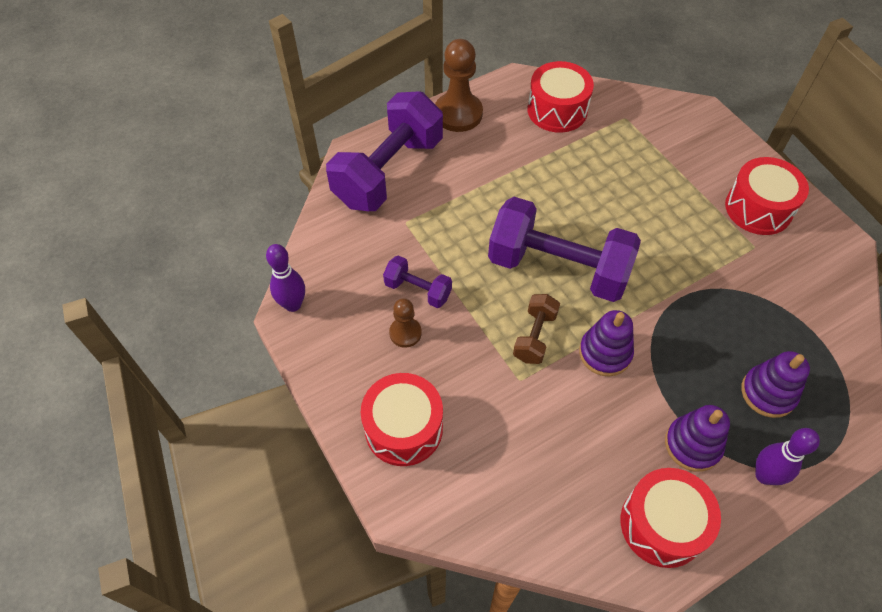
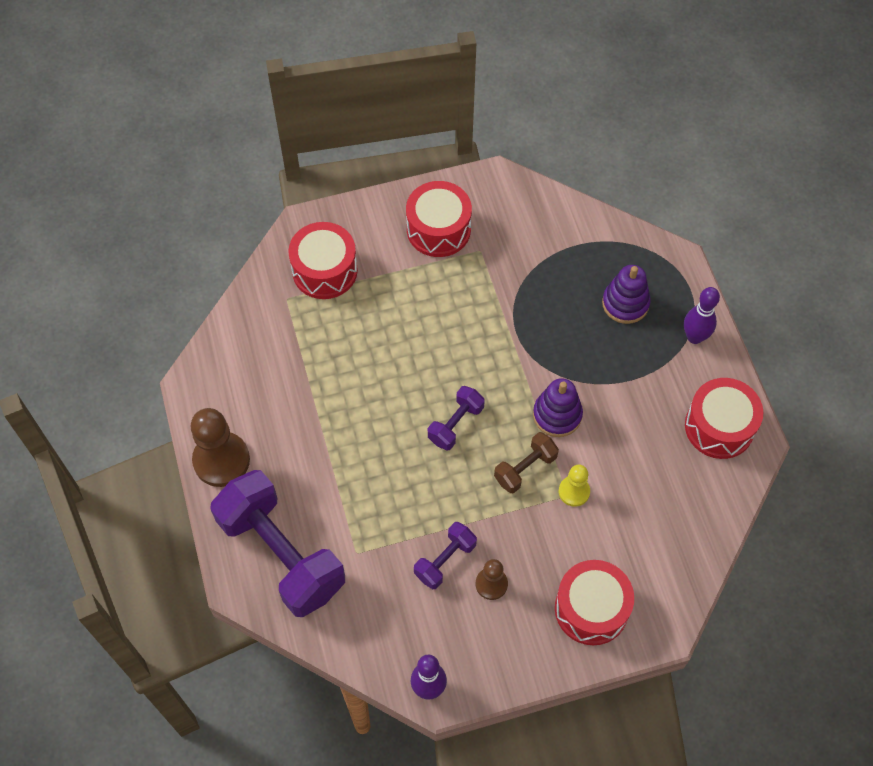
camera: 75 degrees left, 5 degrees up
(526, 386) = (574, 491): none -> yellow pawn
(534, 336) = (525, 468): brown dumbbell -> brown dumbbell turned 75 degrees counterclockwise
(557, 110) = (252, 359): red drum -> red drum (325, 270)
(558, 268) = (455, 424): purple dumbbell -> purple dumbbell, size x0.47
(692, 445) = (658, 378): purple stacking toy -> none

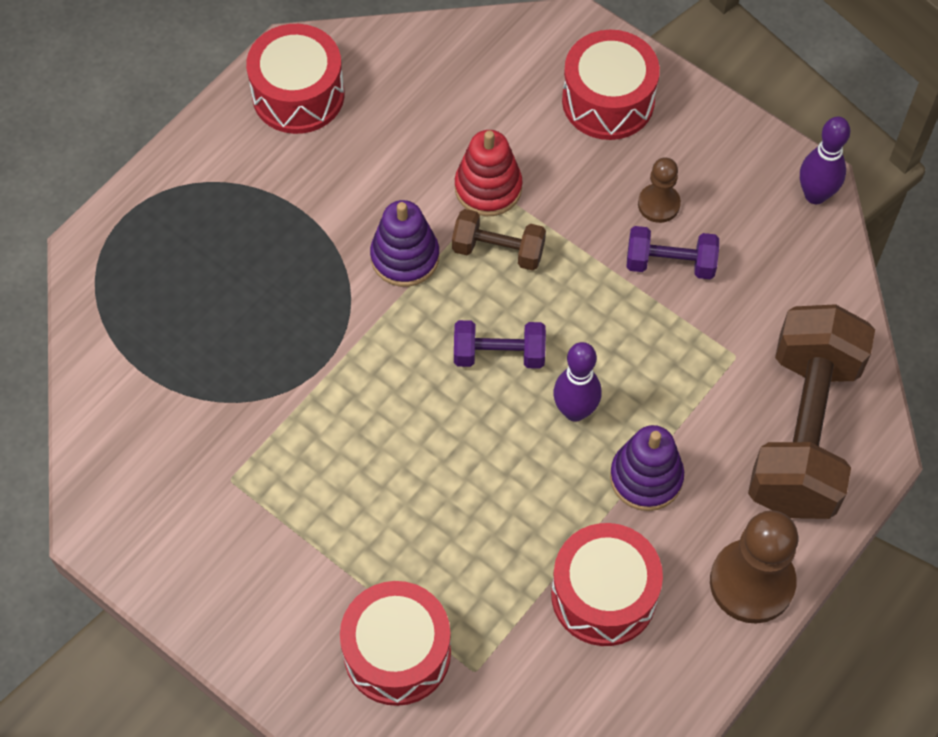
camera: 125 degrees left, 0 degrees up
(281, 554) = (803, 431): purple dumbbell -> brown dumbbell
(438, 229) = (231, 551): red drum -> red drum (604, 595)
(574, 491) = (488, 188): yellow pawn -> red stacking toy
(625, 303) = (195, 270): purple stacking toy -> purple stacking toy (646, 477)
(694, 337) = (193, 175): purple bowling pin -> purple bowling pin (575, 411)

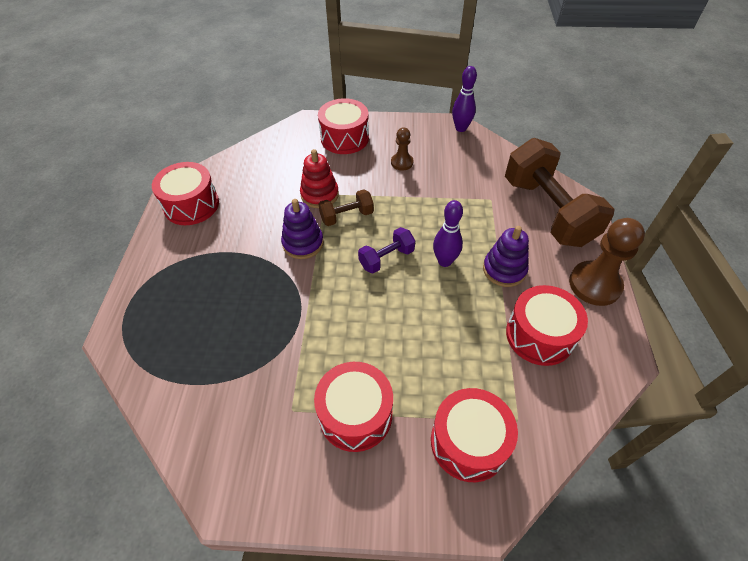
camera: 35 degrees left, 10 degrees down
(296, 534) = (355, 414): none -> red drum
(670, 263) = (428, 181): purple dumbbell -> none

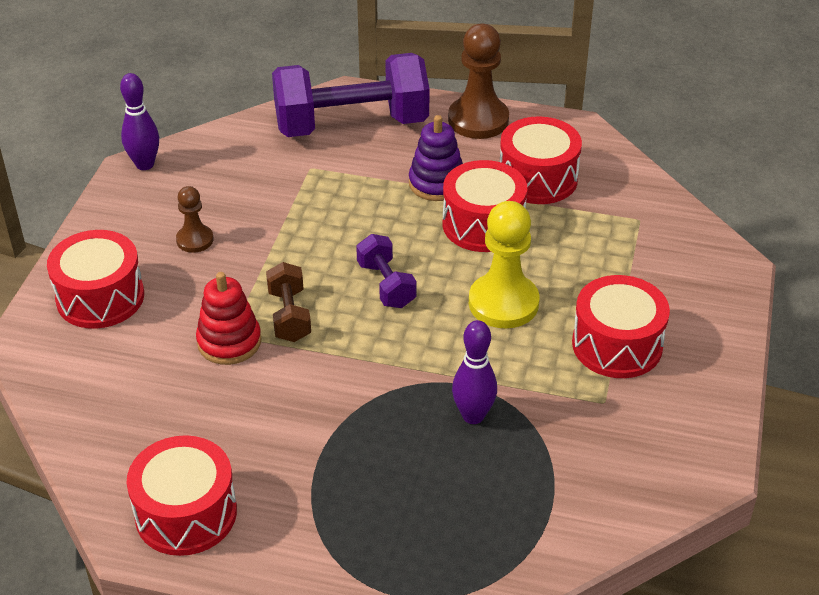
camera: 80 degrees left, 10 degrees down
(303, 243) = (328, 370): purple stacking toy -> none
(385, 329) = (503, 303): none -> yellow pawn
(444, 261) = (408, 231): purple bowling pin -> purple bowling pin (473, 416)
(468, 442) = (659, 260): red drum -> red drum (483, 224)
(547, 211) = (351, 125): brown dumbbell -> purple dumbbell

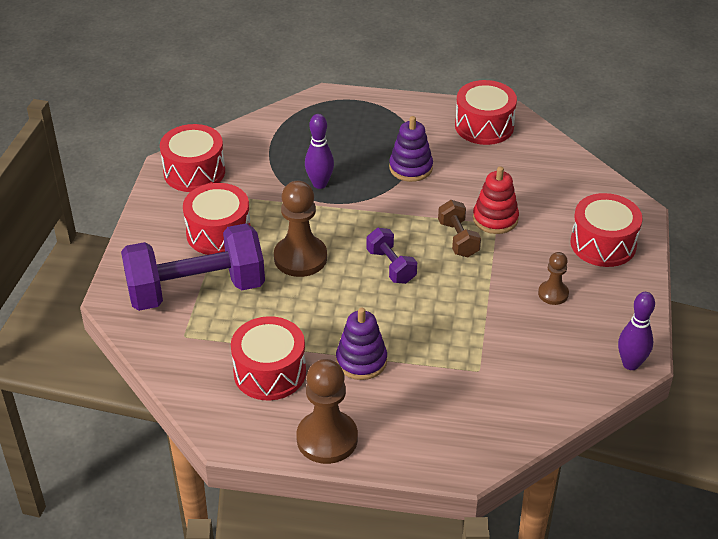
camera: 175 degrees right, 0 degrees up
(329, 436) = (410, 168): none -> purple stacking toy
(351, 125) = (452, 424): purple dumbbell -> purple dumbbell (196, 290)
(483, 224) = (318, 323): red drum -> red drum (194, 172)
(503, 303) = (300, 258): yellow pawn -> brown pawn

